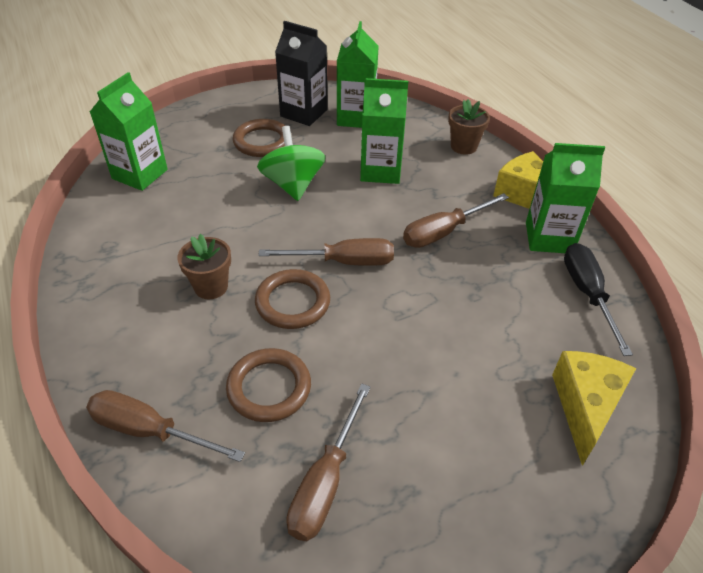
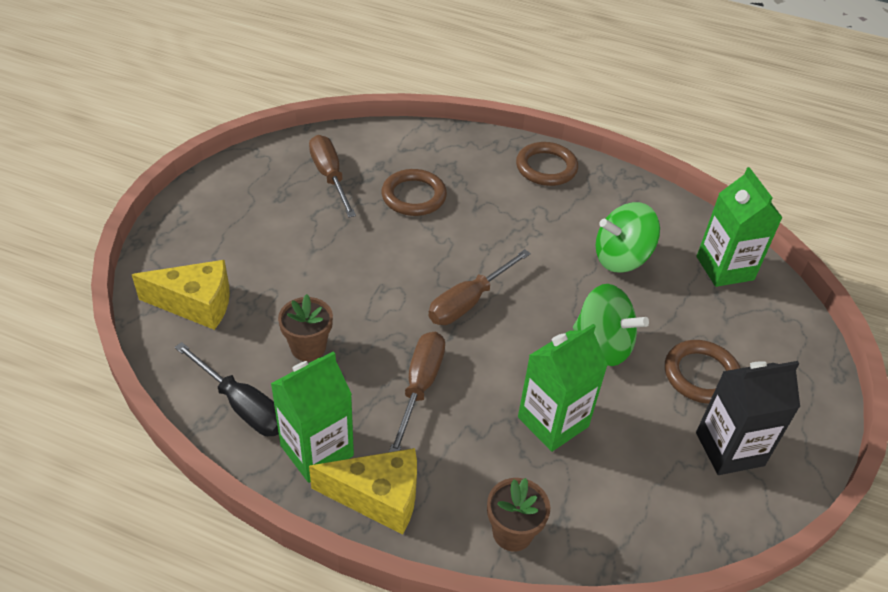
camera: 135 degrees right, 0 degrees up
(150, 431) = (448, 145): brown screwdriver -> none
(191, 221) = (621, 258): none -> green spinning top
(211, 287) = (531, 225): brown flower pot -> brown flower pot (308, 347)
(293, 302) = (465, 249): brown ring -> brown ring (546, 167)
(356, 117) = (674, 487): green carton -> none
(585, 407) = (196, 304): yellow cheese -> yellow cheese turned 60 degrees counterclockwise

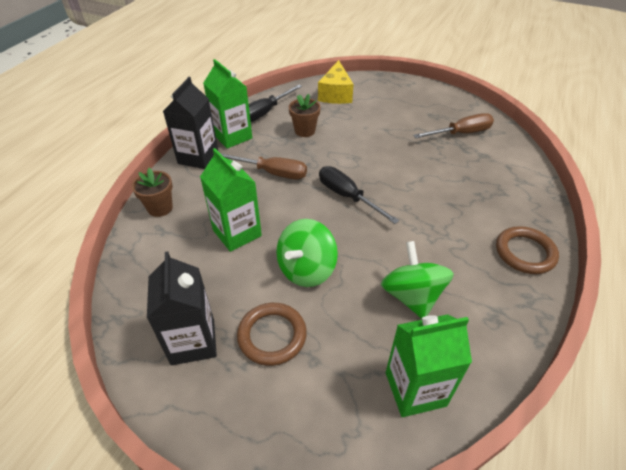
camera: 95 degrees right, 0 degrees up
(378, 497) = (198, 157): yellow cheese -> black carton
(414, 196) = (454, 171): brown ring -> none
(469, 301) = (347, 196): brown screwdriver -> black screwdriver

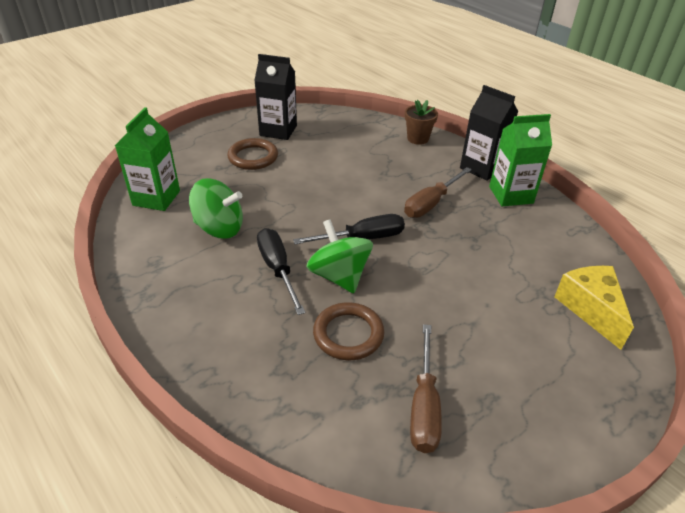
camera: 115 degrees right, 5 degrees down
(237, 233) = (361, 166): green carton -> none
(265, 112) = (556, 230): black screwdriver -> black screwdriver (277, 269)
(304, 131) = (500, 248): brown flower pot -> none
(306, 269) = (294, 186): green spinning top -> green spinning top (339, 276)
(335, 94) = (590, 309): yellow cheese -> yellow cheese turned 45 degrees clockwise
(525, 253) = (187, 328): brown ring -> brown ring (348, 334)

